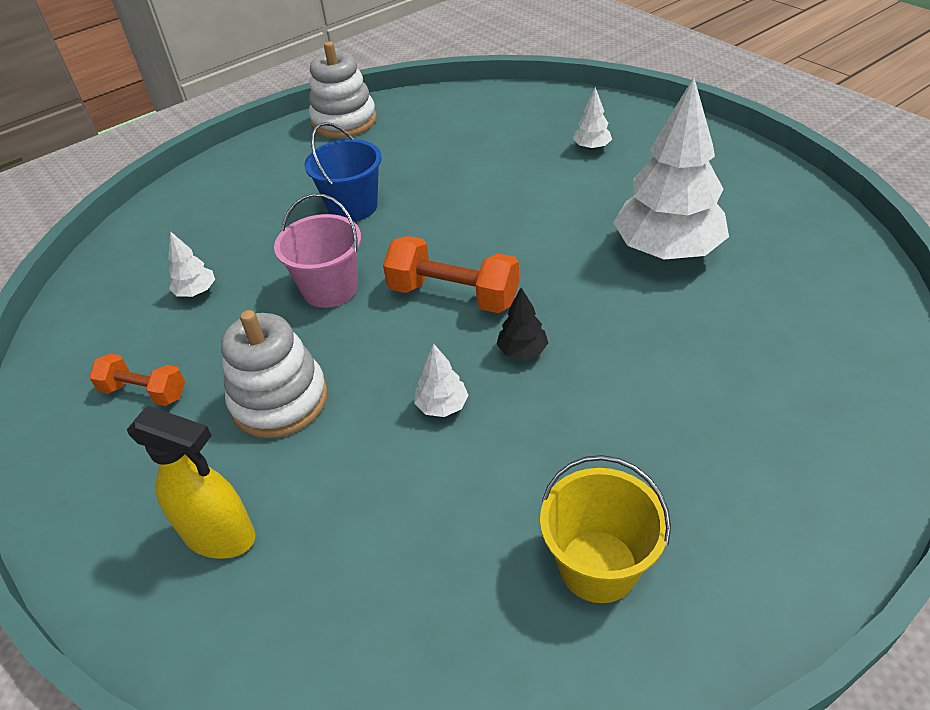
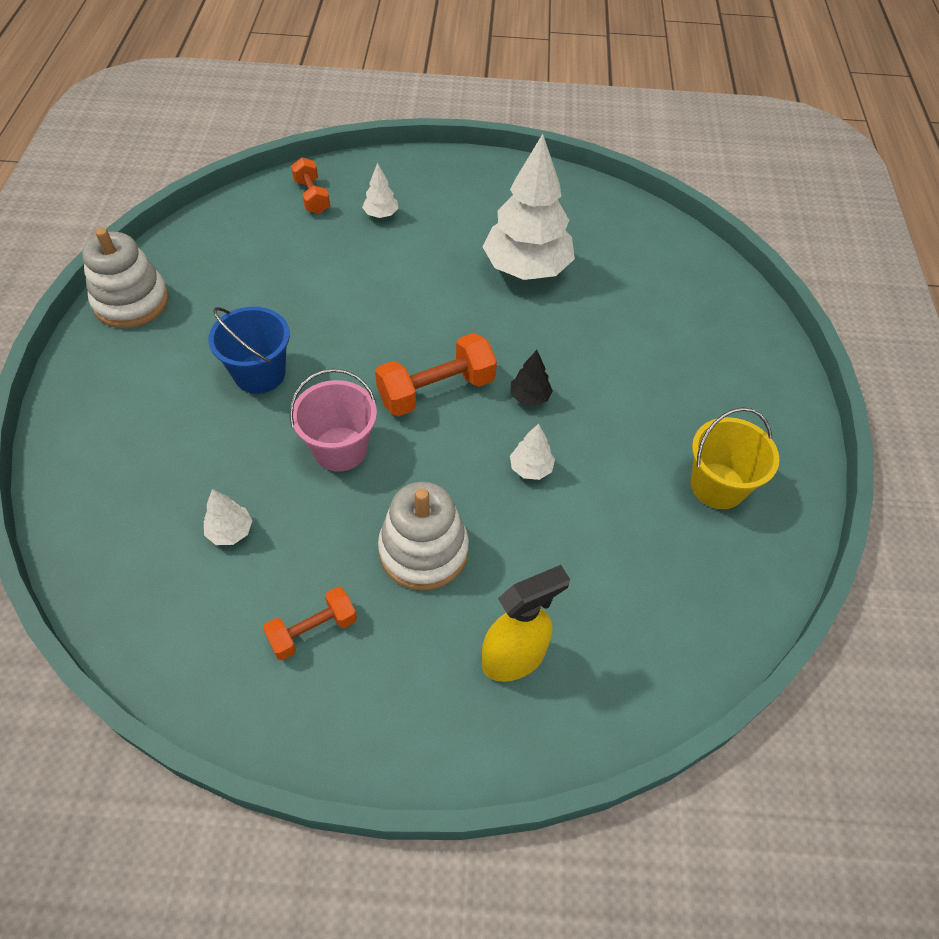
camera: 55 degrees left, 10 degrees up
(554, 112) = (312, 197): none -> orange dumbbell

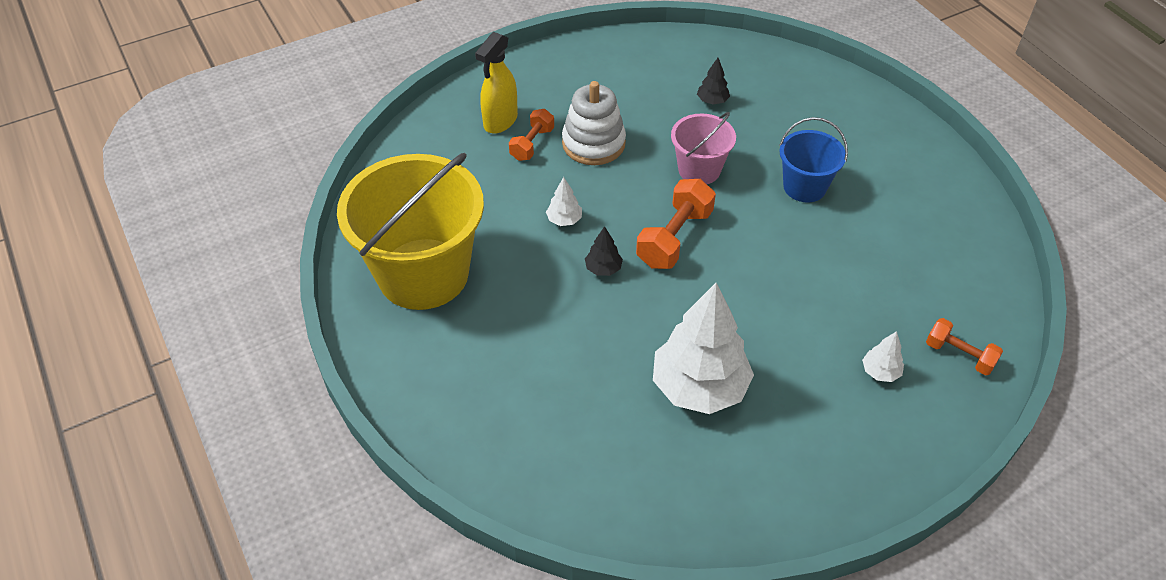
camera: 150 degrees right, 5 degrees down
(131, 302) = (954, 187): white stacking toy -> none
(230, 531) = (712, 101): white tree -> black tree
(313, 631) = (619, 84): orange dumbbell -> orange dumbbell (532, 144)
(717, 486) = (423, 274): yellow bucket -> yellow bucket, size x1.98

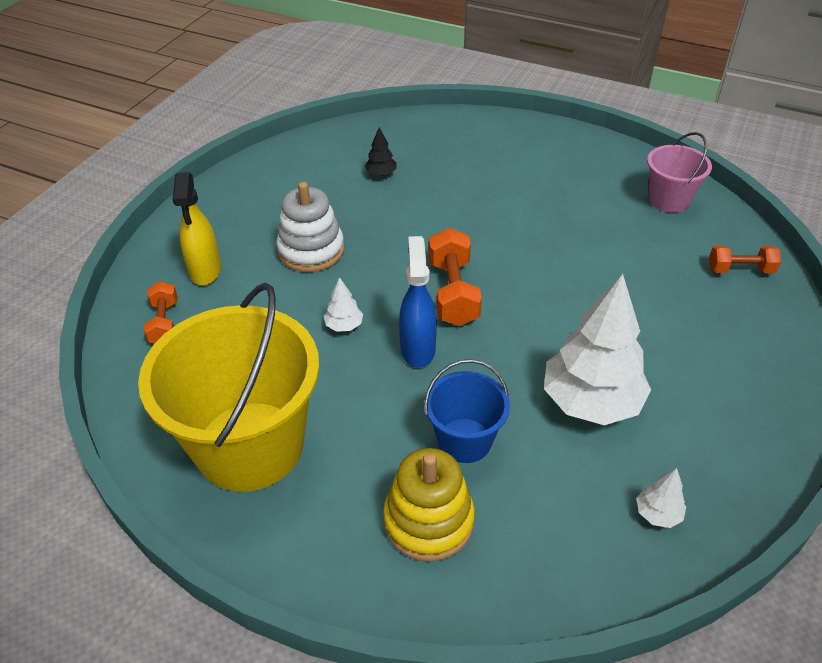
camera: 35 degrees left, 5 degrees down
(496, 397) = (428, 521): none -> yellow stacking toy
(532, 144) = (254, 276): orange dumbbell -> orange dumbbell (164, 323)
(603, 269) = (417, 349): black tree -> blue spray bottle
(699, 170) = (421, 230): pink bucket -> pink bucket (669, 200)
(804, 187) = (514, 205): blue bucket -> blue bucket (464, 440)
(880, 372) = (704, 311): white tree -> white tree (658, 514)

